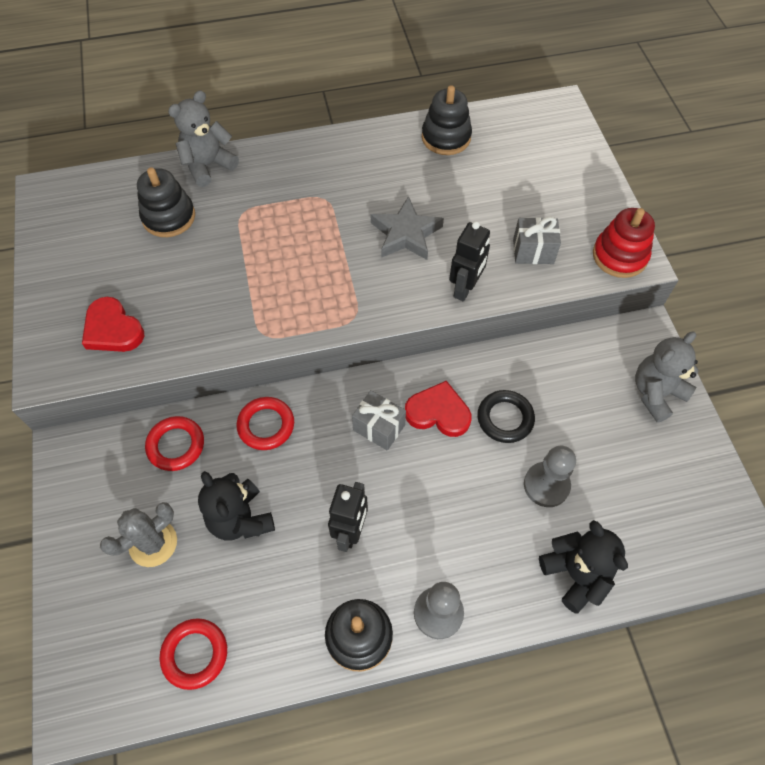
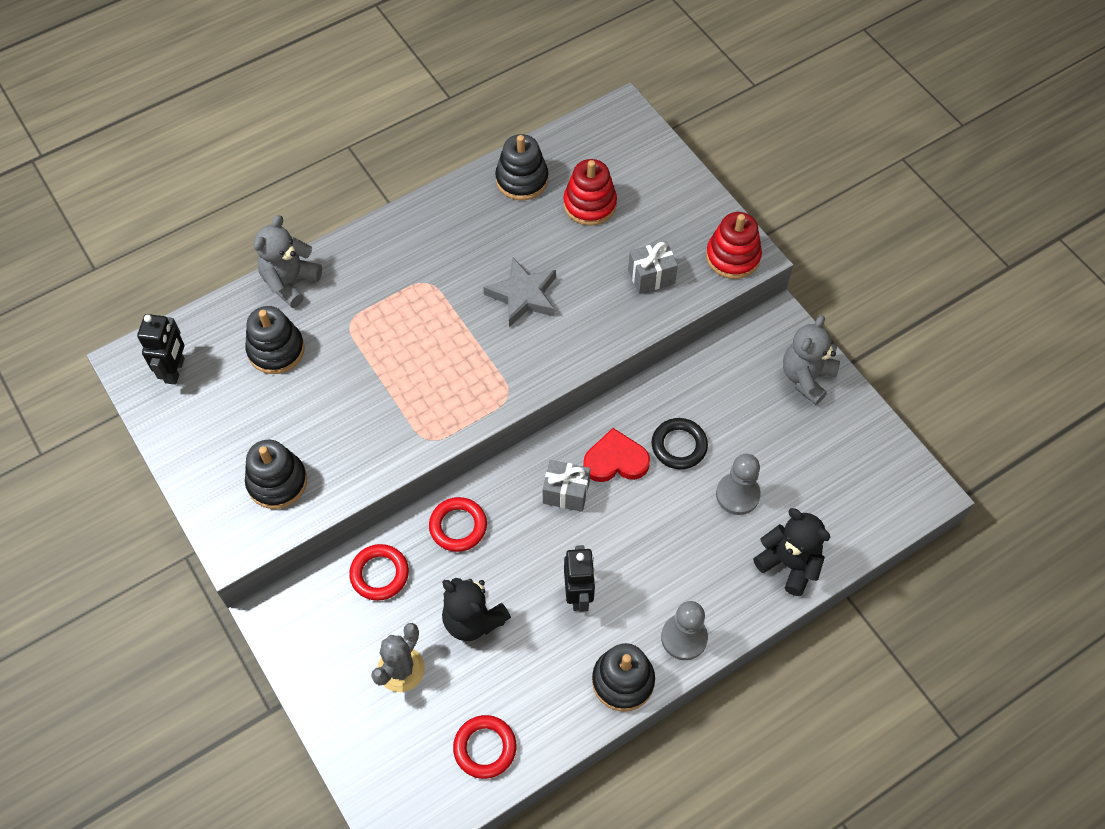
camera: 20 degrees left, 0 degrees up
(113, 329) = (277, 482): red heart -> black stacking toy
(465, 288) = (601, 334): black robot -> black robot (175, 371)
(499, 174) = (589, 204): none -> red stacking toy

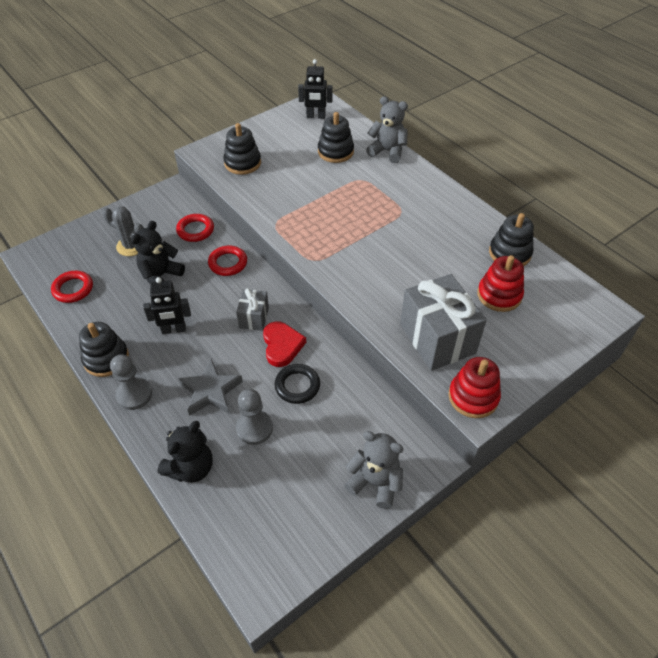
camera: 85 degrees right, 10 degrees down
(523, 296) = (401, 262): grey star -> grey star (210, 391)
(651, 276) = (437, 338): grey gift -> grey gift, size x1.94

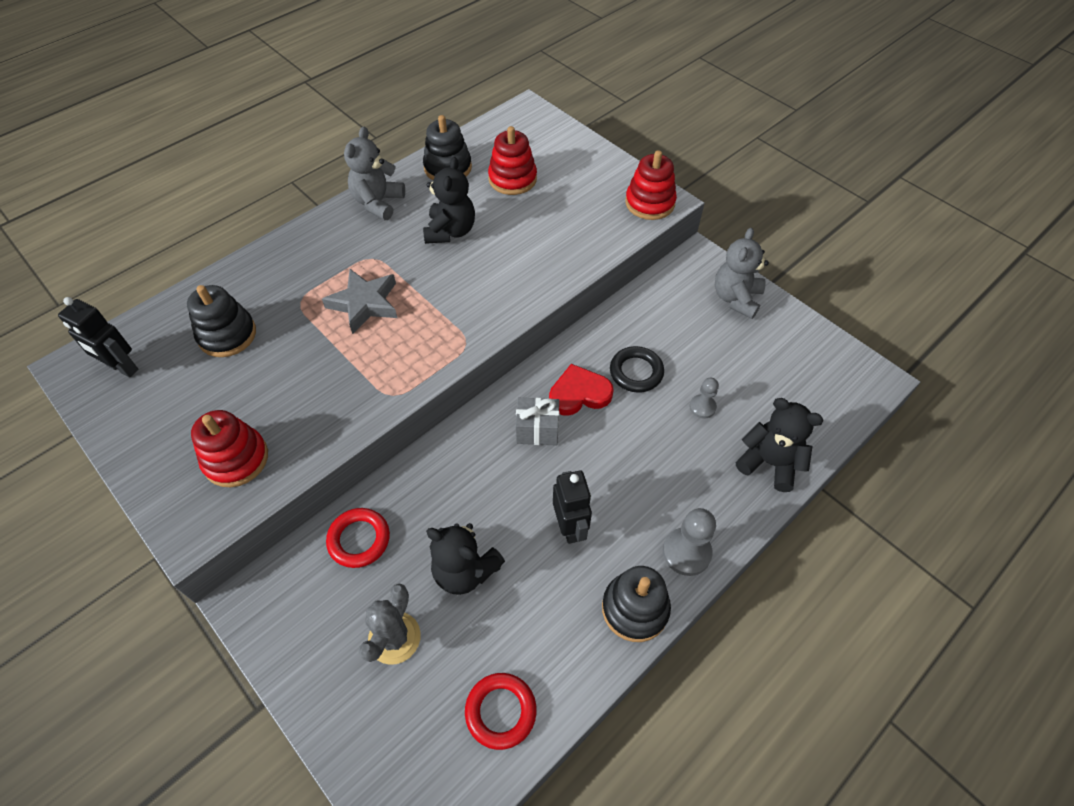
camera: 95 degrees left, 5 degrees up
(210, 391) = (662, 461): grey star -> grey star (364, 304)
(228, 263) = (435, 479): red ring -> none
(242, 163) = (236, 459): black stacking toy -> red stacking toy
(254, 428) = (702, 407): grey pawn -> grey pawn, size x0.62
(316, 116) = (122, 368): black robot -> black robot turned 120 degrees clockwise
(387, 151) = (238, 274): grey teddy bear -> grey teddy bear (378, 203)
(430, 254) = (450, 231): none -> black teddy bear
(437, 338) = (581, 227): grey gift -> none

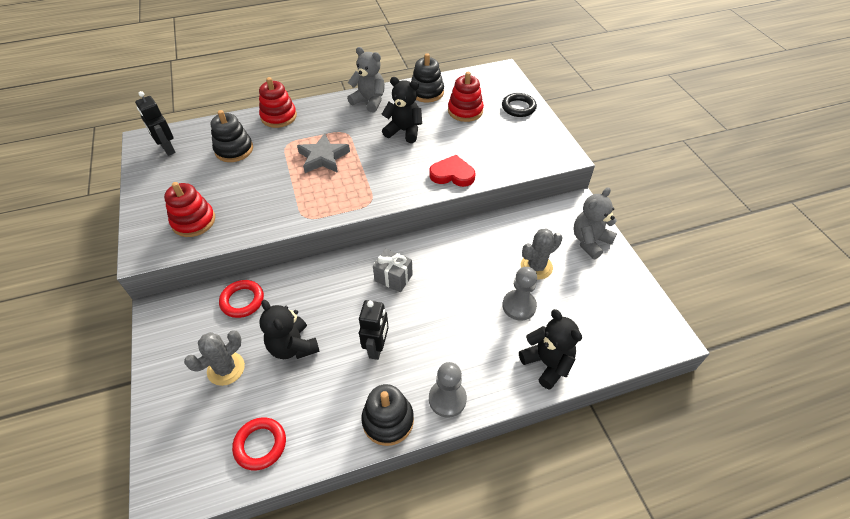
camera: 25 degrees right, 5 degrees down
(378, 203) = (369, 101): grey teddy bear -> grey teddy bear turned 75 degrees clockwise
(450, 231) = (404, 131): black teddy bear -> black teddy bear turned 105 degrees counterclockwise
(579, 393) = (436, 265): red heart -> red heart (452, 174)
(636, 372) = (484, 265): black ring -> black ring (518, 107)
(650, 203) = (553, 153): red stacking toy -> red stacking toy (279, 116)
(695, 352) = (536, 267): none -> grey cactus
(702, 407) = (519, 306): grey pawn -> grey pawn, size x1.62

